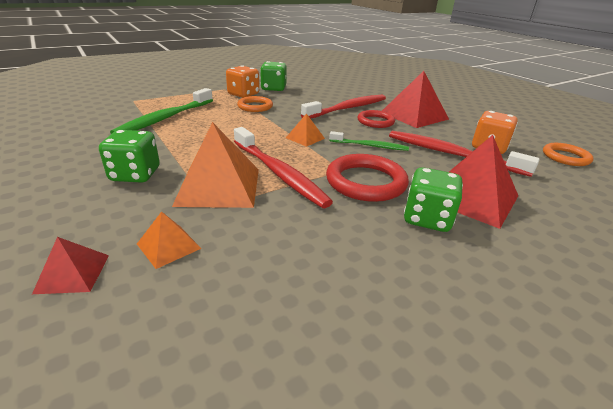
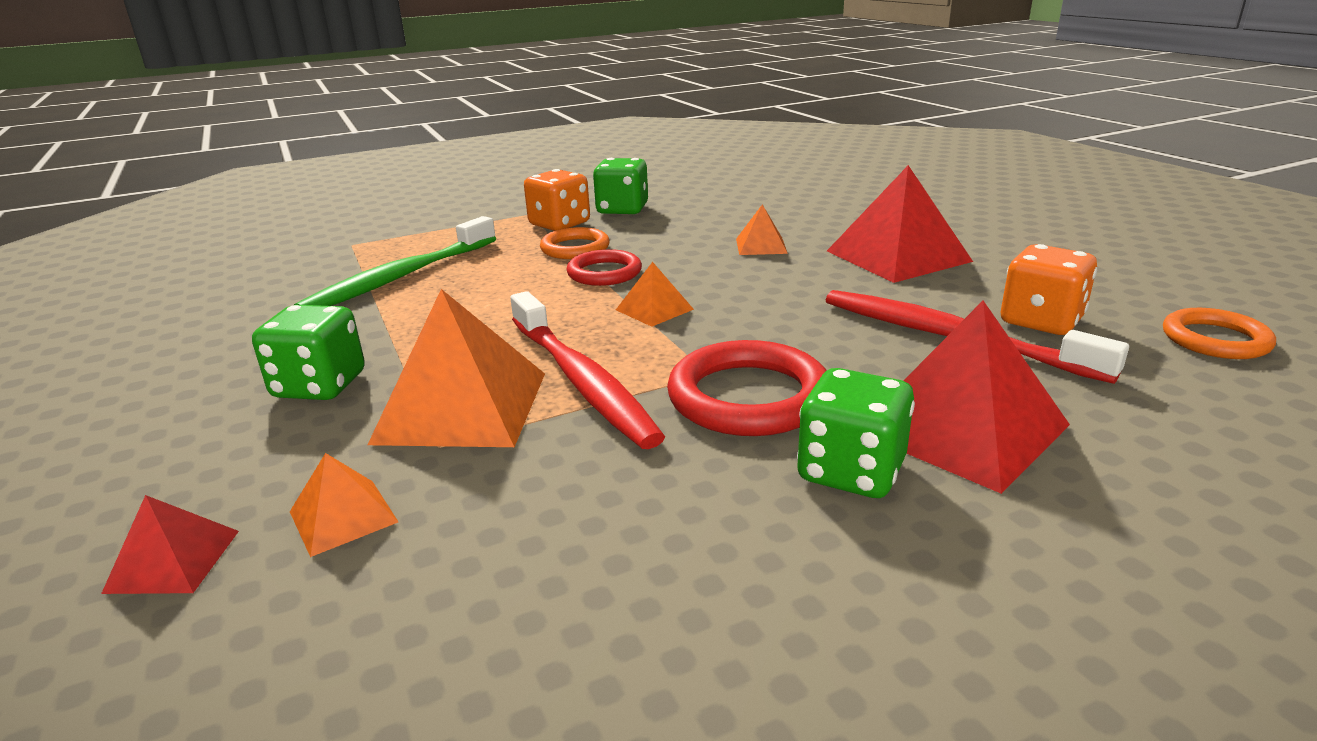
camera: 10 degrees right, 5 degrees down
(348, 108) = (761, 246): red toothbrush -> orange pyramid
(370, 146) = (782, 323): green toothbrush -> none
(375, 121) = (810, 271): red ring -> red ring (604, 273)

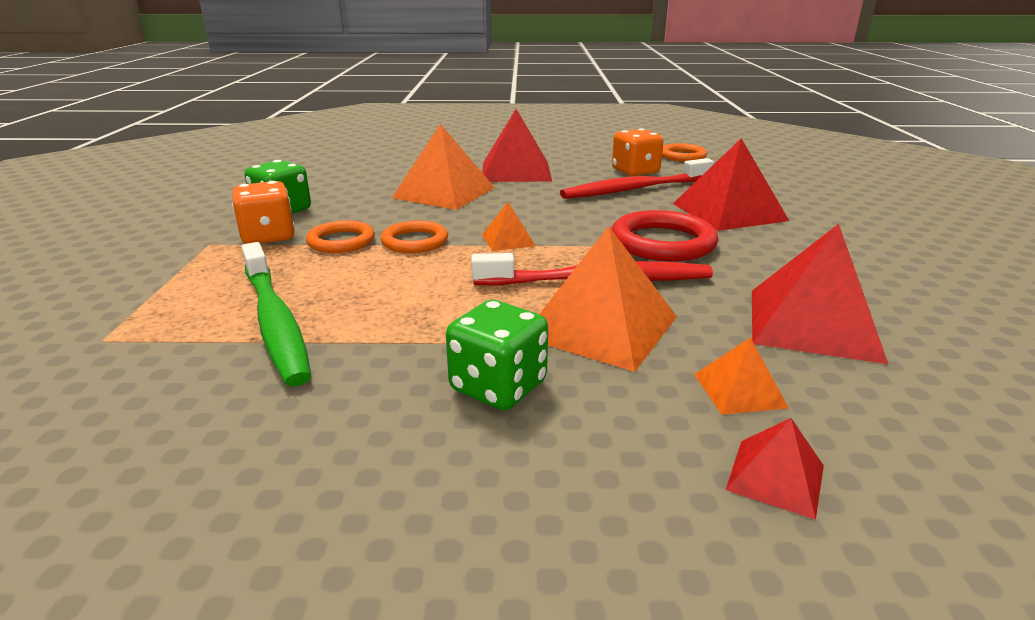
camera: 65 degrees left, 0 degrees up
(554, 558) = (813, 324): none -> red pyramid
(604, 273) = (415, 241): red ring -> orange ring
(761, 246) = (444, 192): orange pyramid -> orange pyramid, size x2.03
(851, 471) = (757, 240): green dice -> none

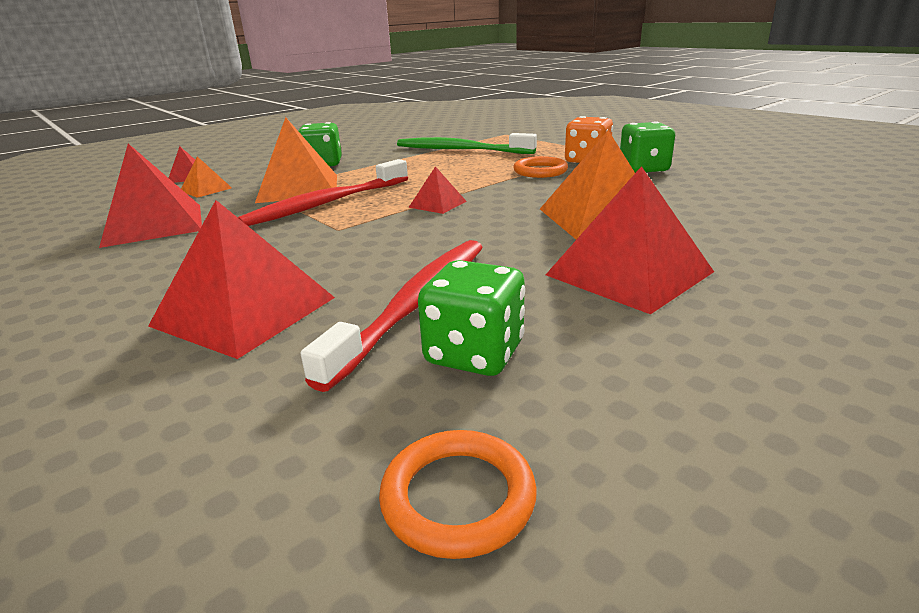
camera: 140 degrees right, 0 degrees up
(415, 241) = (497, 184): orange ring -> none
(508, 240) = (437, 204): orange pyramid -> red pyramid
(635, 171) = (474, 353): orange dice -> green dice
(662, 243) = (302, 242): red ring -> none

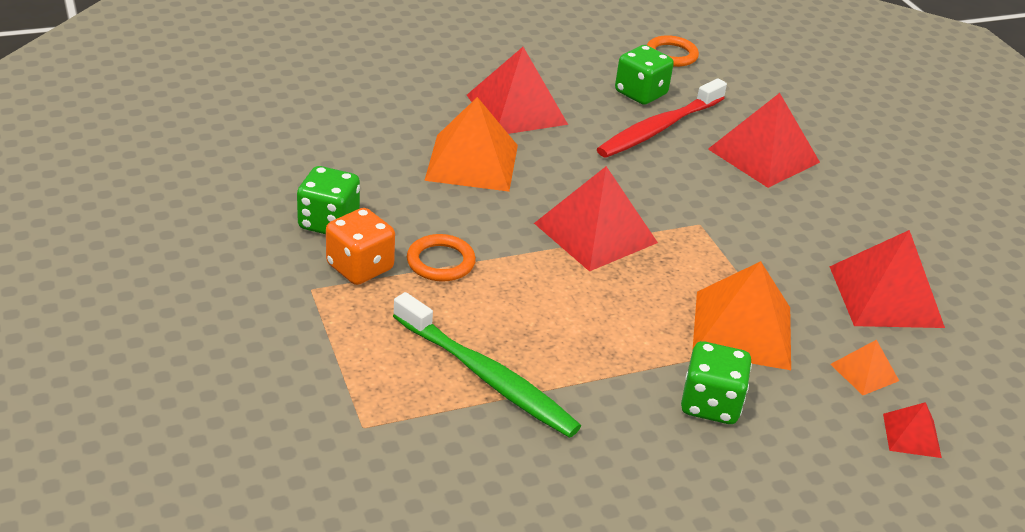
camera: 165 degrees left, 10 degrees up
(327, 203) = (708, 276): red toothbrush -> none
(437, 204) = (595, 233): red pyramid -> red pyramid, size x2.03

